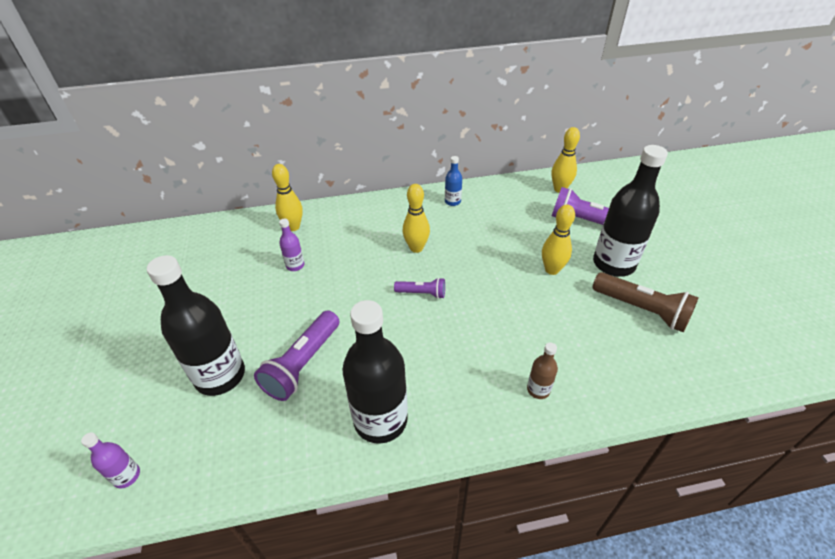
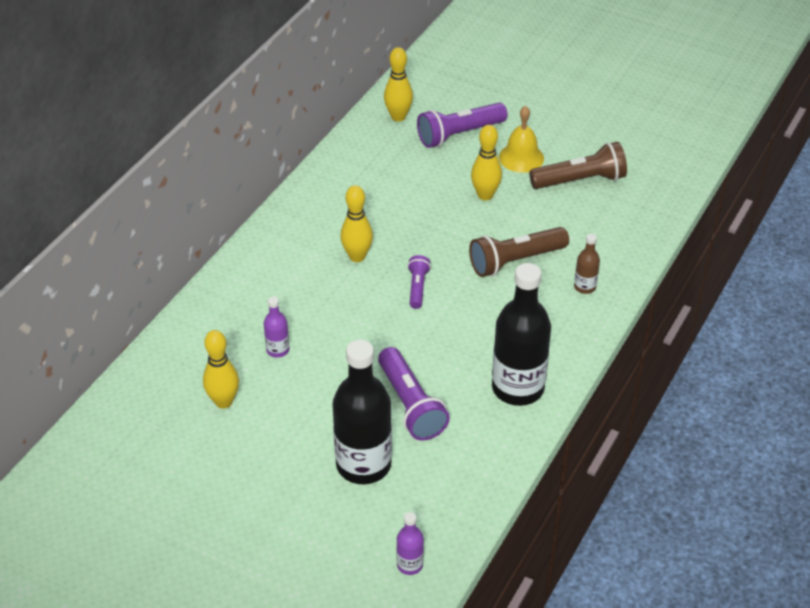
camera: 50 degrees left, 0 degrees up
(293, 227) = (215, 322): yellow bowling pin -> yellow bowling pin (223, 402)
(422, 293) = (417, 288): purple flashlight -> purple flashlight turned 45 degrees counterclockwise
(452, 201) = (324, 193): blue bottle -> none
(511, 328) = (515, 261): none -> brown flashlight
(613, 264) = (521, 157): black bottle -> yellow bell

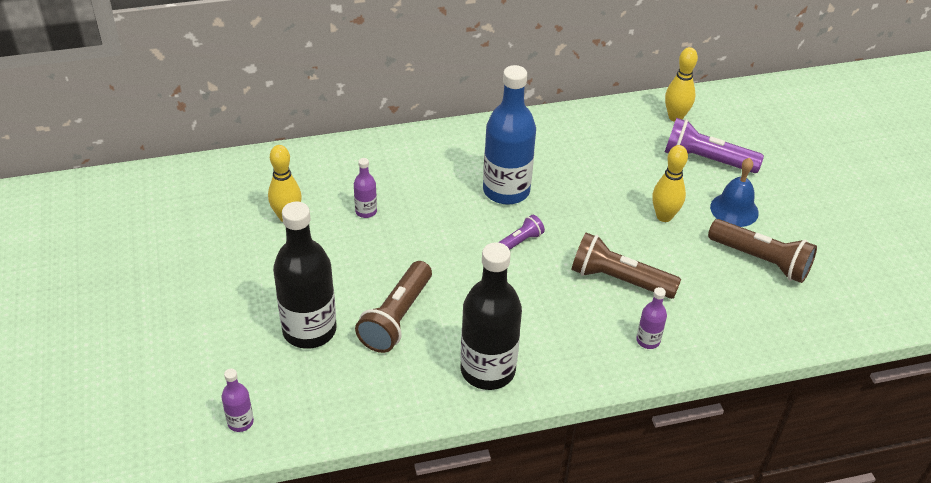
camera: 45 degrees right, 0 degrees up
(357, 256) = (506, 190): yellow bowling pin -> blue bottle
(410, 405) = (396, 317): purple flashlight -> brown flashlight
(521, 157) = (734, 209): yellow bell -> blue bell
(584, 287) = (648, 340): brown bottle -> purple bottle

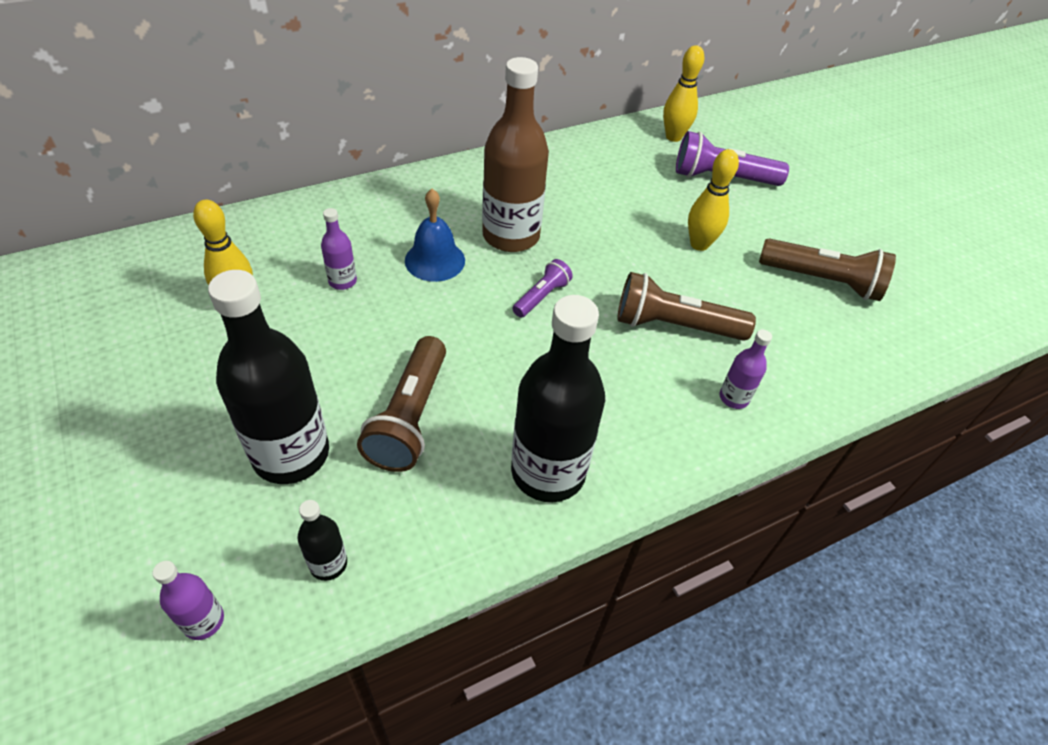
camera: 15 degrees left, 5 degrees up
(323, 403) = (328, 564): none -> black bottle
(506, 190) = (511, 236): blue bottle -> brown bottle
(734, 209) = (771, 228): blue bell -> blue bell (435, 260)

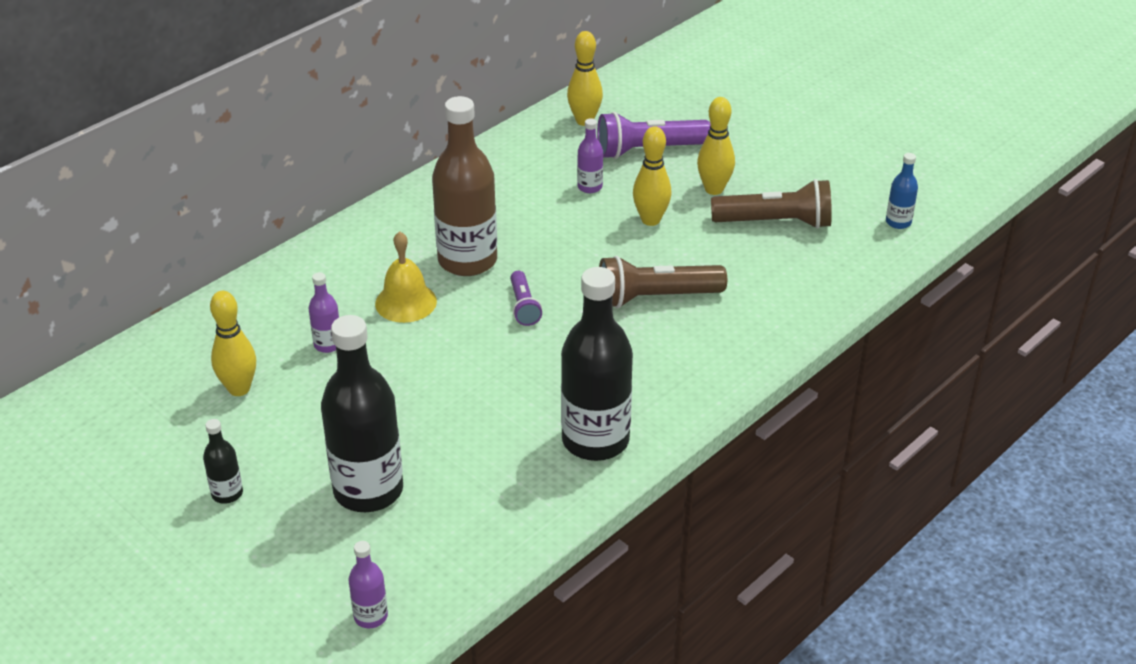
camera: 15 degrees left, 10 degrees down
(328, 564) = (448, 553): black bottle -> black bottle (227, 493)
(410, 417) = (455, 434): brown flashlight -> none
(435, 260) = (406, 302): blue bell -> yellow bell
(541, 297) = (523, 306): purple flashlight -> purple flashlight turned 150 degrees clockwise
(733, 398) = (729, 341): purple bottle -> purple bottle (590, 187)
(771, 231) = (714, 189): none -> yellow bowling pin
(951, 316) = (898, 222): none -> blue bottle

